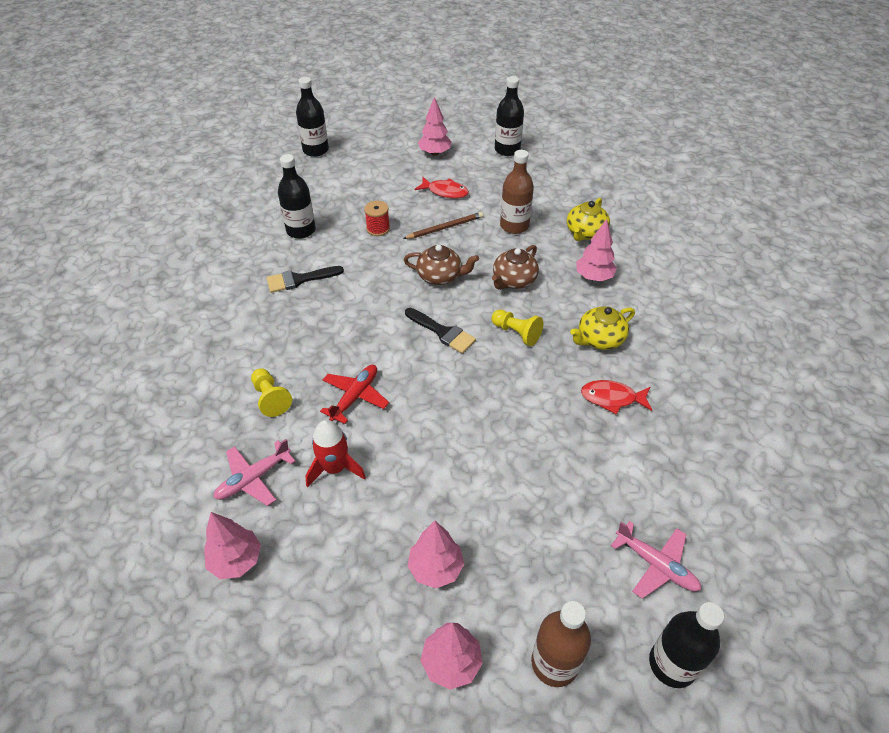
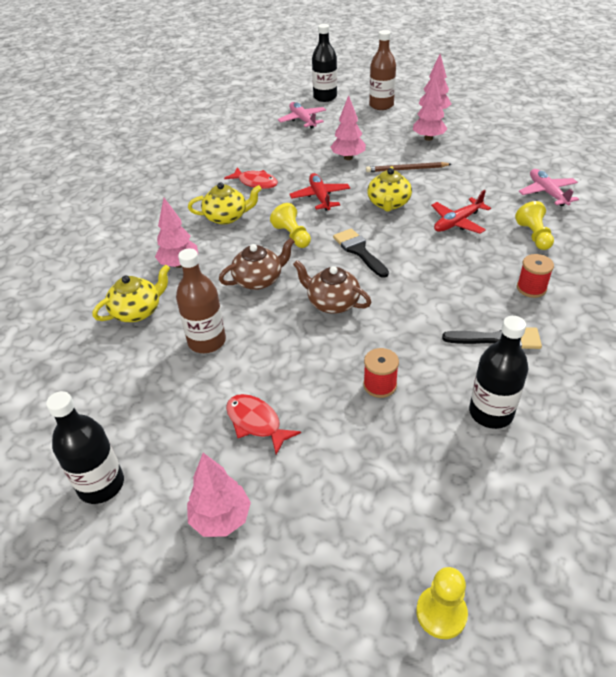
camera: 155 degrees left, 5 degrees down
(236, 560) = (556, 160): pink tree -> pink tree (348, 158)
(253, 479) = (547, 193): pink plane -> pink plane turned 90 degrees counterclockwise
(274, 332) = (531, 288): none -> red spool
(315, 150) = (441, 613): black bottle -> yellow pawn
(335, 468) = (483, 187): red rocket -> none
(440, 405) = (388, 204): none -> yellow teapot
(445, 228) = (292, 362): brown pencil -> brown pencil (406, 169)
(522, 395) = (320, 197): none -> red plane

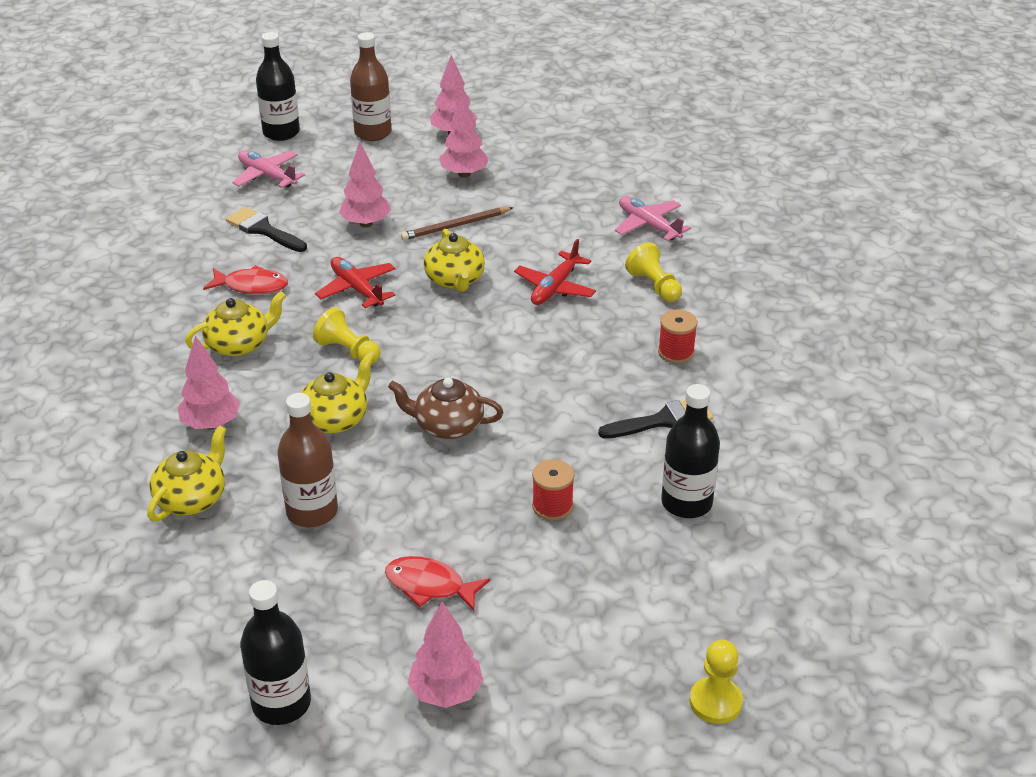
camera: 25 degrees left, 5 degrees down
(259, 280) = (335, 419): brown teapot -> yellow teapot
(359, 251) = (447, 352): black brush -> black brush (263, 230)

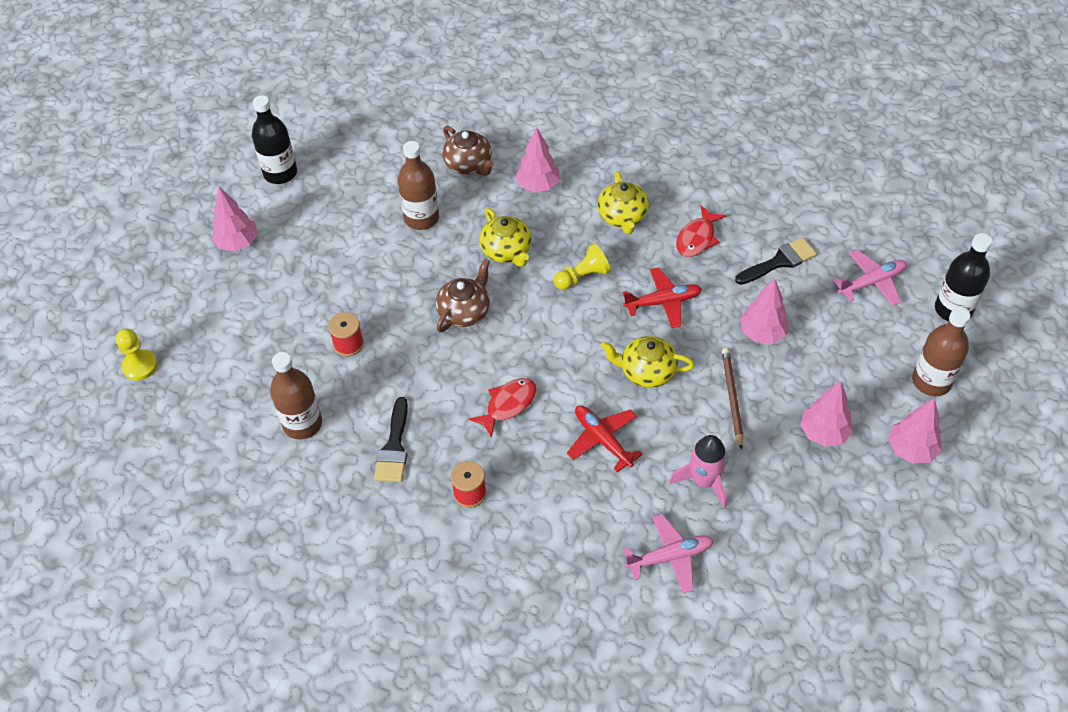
camera: 115 degrees right, 15 degrees up
(192, 498) = (469, 164): yellow teapot -> brown teapot
(429, 586) = (321, 258): red fish -> red fish (508, 405)
(559, 223) = (704, 481): none -> pink rocket
(654, 286) = (569, 518): yellow pawn -> none
(686, 503) = (302, 424): black bottle -> brown bottle

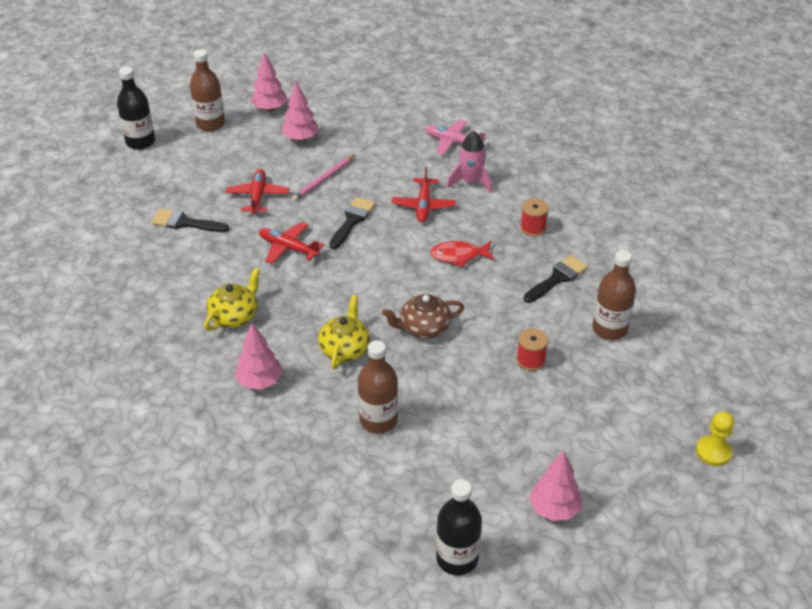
camera: 140 degrees left, 10 degrees down
(469, 164) = (288, 440): brown teapot -> none
(582, 277) = (316, 296): yellow pawn -> none
(646, 371) = (352, 220): yellow teapot -> black brush
(697, 238) = (210, 269): red fish -> none
(704, 481) = (393, 157): pink rocket -> pink rocket (471, 182)
(732, 397) = (323, 180): brown pencil -> pink pencil
(762, 333) = (258, 196): pink tree -> red plane
(872, 282) = (156, 179): pink plane -> none

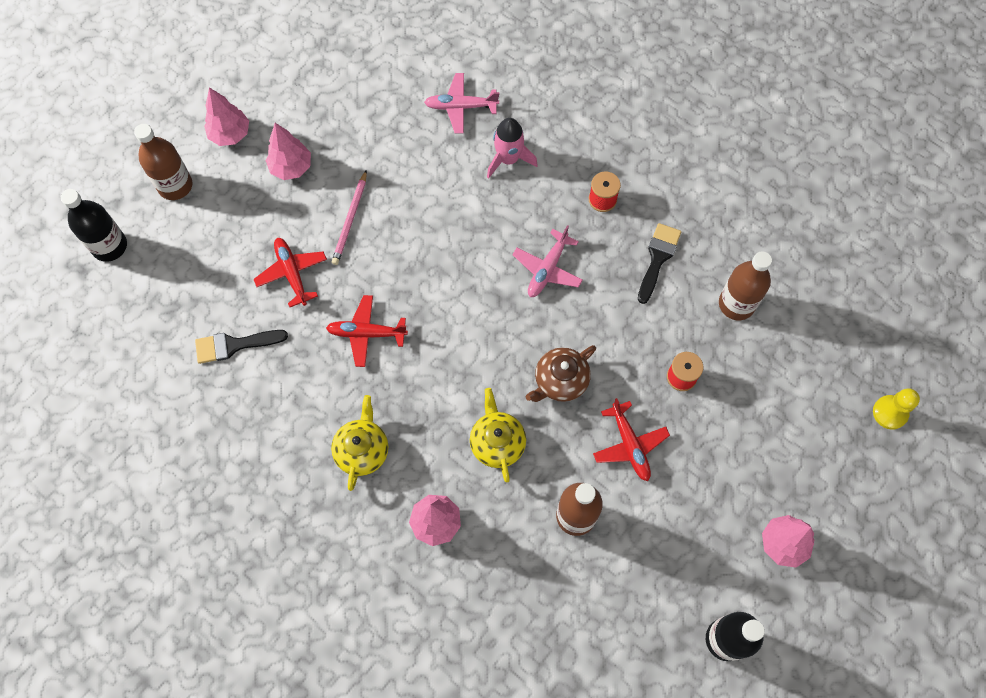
camera: 25 degrees left, 25 degrees up
(352, 220) = (413, 266): black brush -> none
(423, 206) = (476, 214): red plane -> red plane (630, 445)
(459, 256) = (547, 269): red fish -> pink plane

